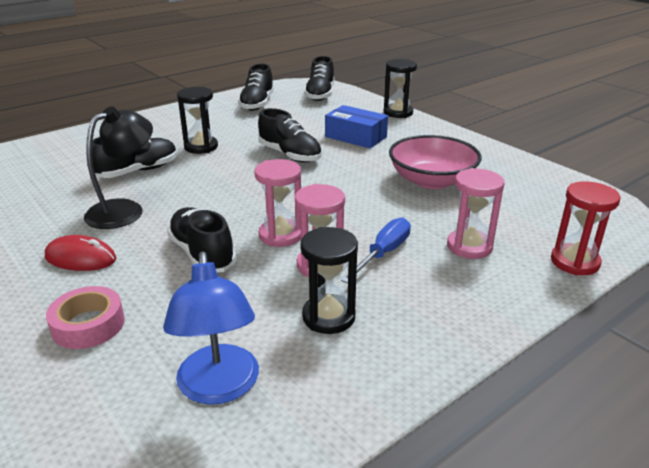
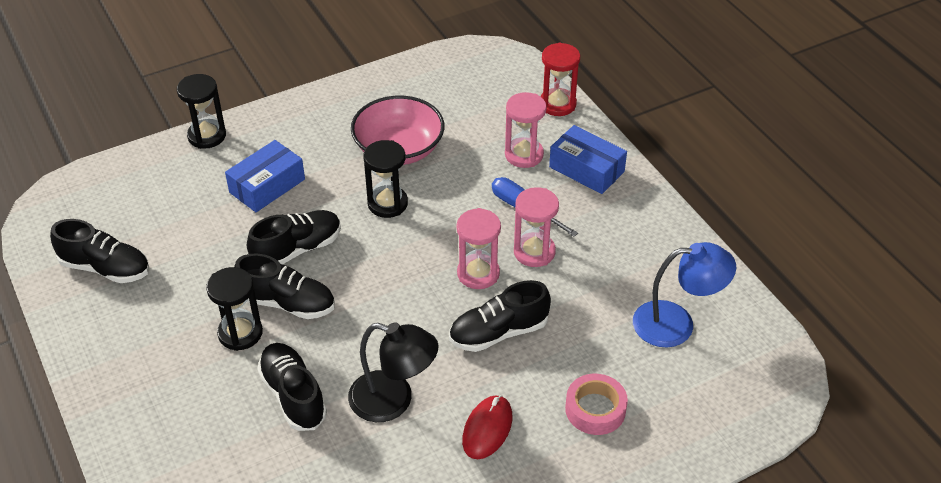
camera: 80 degrees left, 15 degrees up
(125, 210) = (393, 401): black lamp -> black lamp turned 150 degrees clockwise
(320, 95) = (102, 198): black shoe -> black shoe (287, 303)
(328, 317) = (605, 256): black hourglass -> black hourglass (387, 203)
(473, 292) = (586, 169): none -> blue box

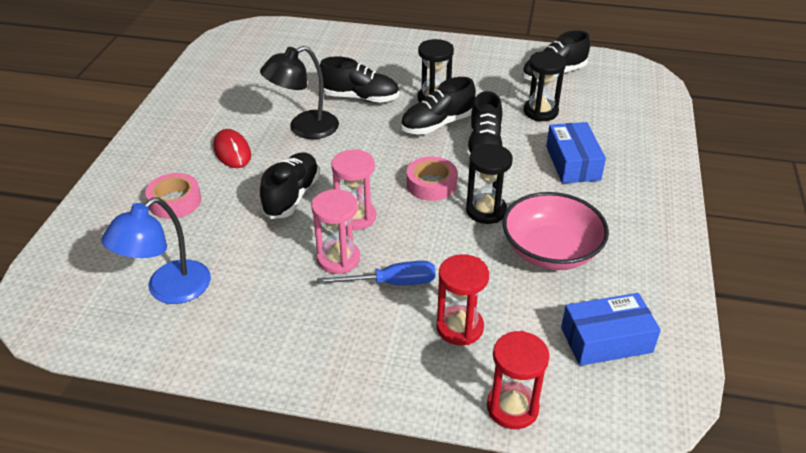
camera: 130 degrees right, 5 degrees down
(207, 136) = (668, 159): black hourglass -> black hourglass (540, 112)
(386, 254) = (431, 184): none -> pink tape
(524, 155) = (460, 327): pink hourglass -> red hourglass
(586, 169) = (391, 360): blue box -> blue box (606, 340)

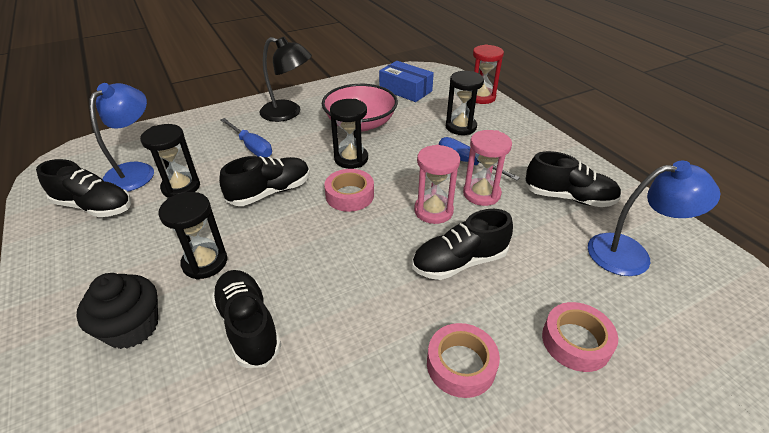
camera: 130 degrees left, 0 degrees up
(232, 151) = (461, 365): red mouse -> pink tape
(304, 128) = (355, 332): black lamp -> black lamp (288, 113)
(409, 66) = (132, 327): none -> black cupcake
(437, 124) = (255, 236): black shoe -> black shoe (568, 197)
(460, 327) = (461, 127): red hourglass -> black hourglass
(572, 163) = (251, 147): blue box -> blue screwdriver
(589, 98) = (136, 171): none -> blue lamp

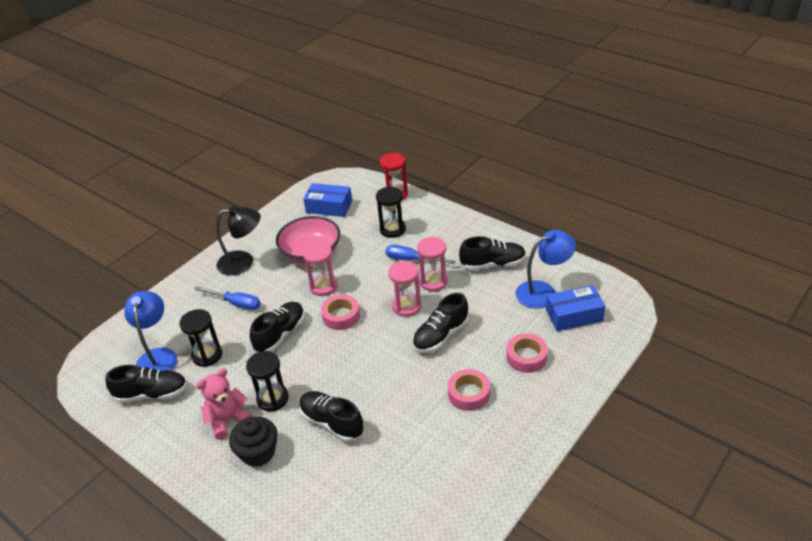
camera: 20 degrees left, 0 degrees up
(137, 268) = (228, 420): none -> pink teddy bear
(351, 159) = (323, 286): black hourglass -> pink hourglass
(673, 305) = (574, 315): none -> blue box

